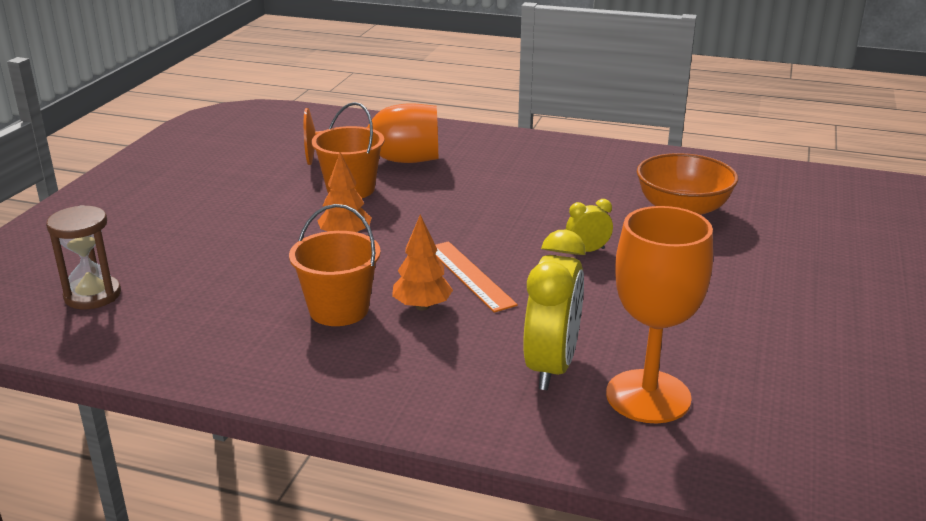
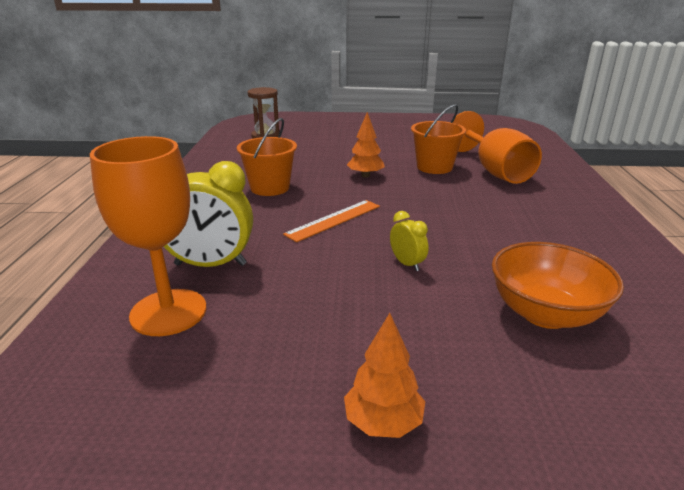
camera: 75 degrees right, 0 degrees up
(422, 306) = (282, 210): orange tree -> orange tree (383, 422)

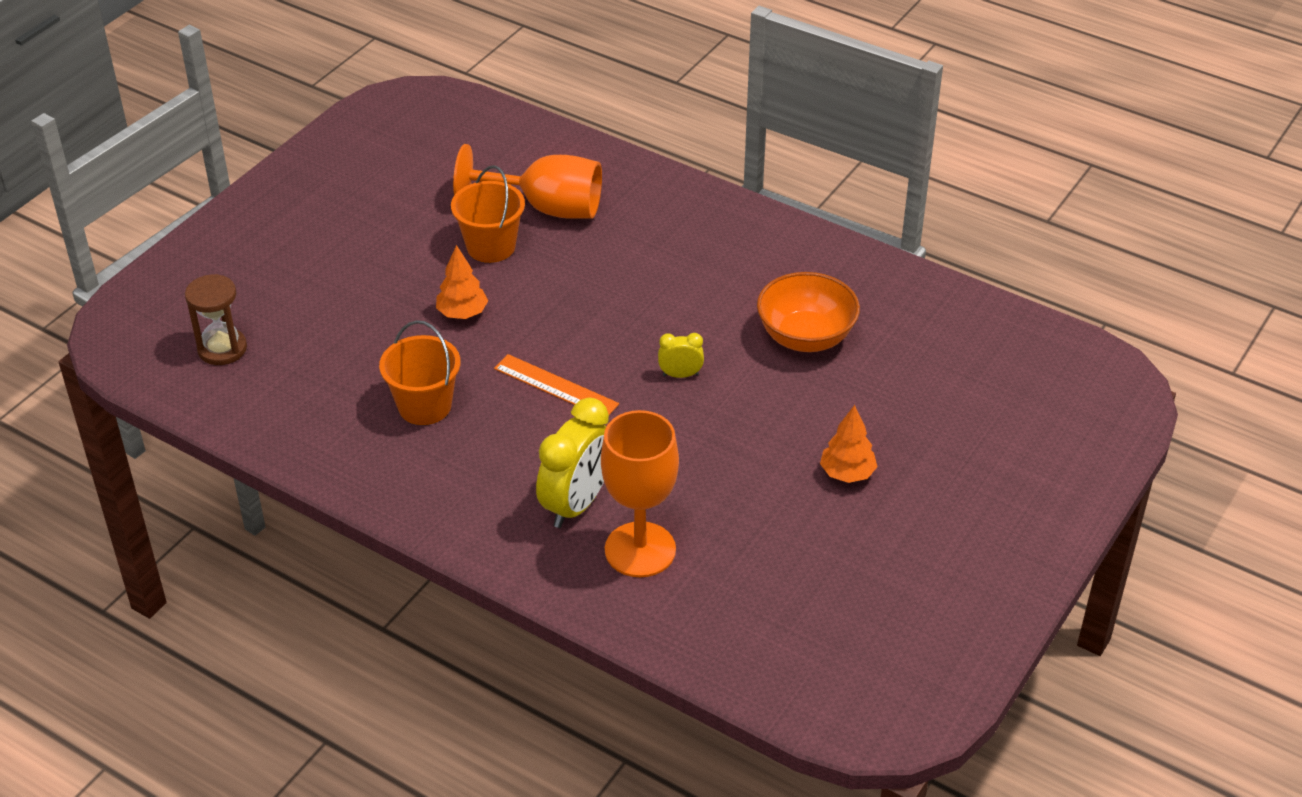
camera: 60 degrees left, 15 degrees up
(334, 220) = (556, 386): orange ruler -> orange ruler turned 45 degrees counterclockwise

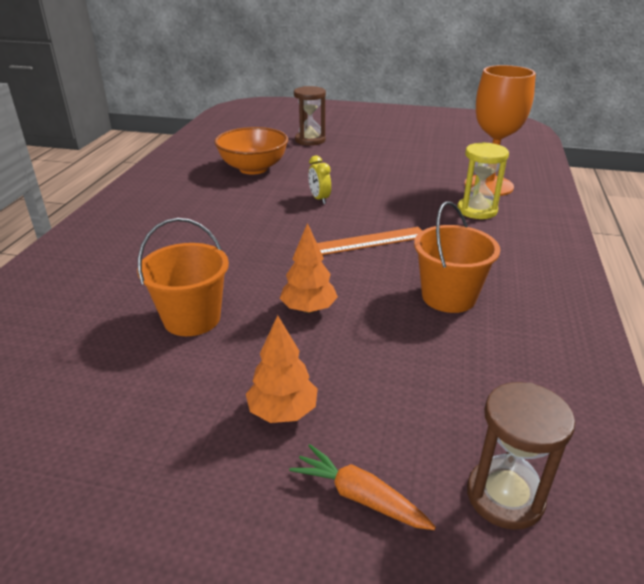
camera: 110 degrees left, 10 degrees down
(266, 290) = (359, 497): none -> orange carrot
(547, 208) = (115, 299): orange goblet -> none
(556, 386) = (369, 241): orange ruler -> orange ruler turned 60 degrees clockwise
(577, 504) = (477, 210): yellow clock -> yellow hourglass
(847, 473) = (366, 146): orange tree -> orange tree (283, 411)
(897, 417) = (310, 140): none -> brown hourglass

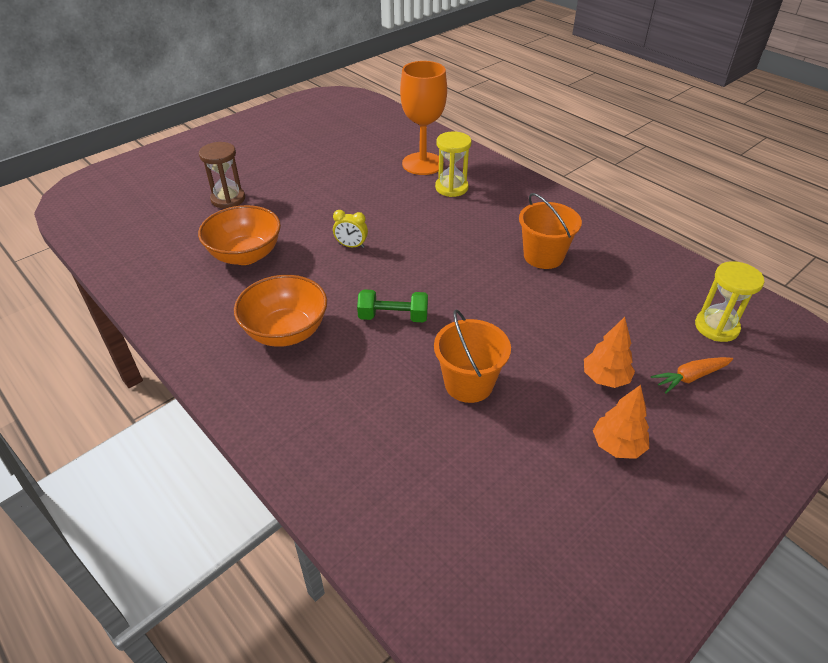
camera: 55 degrees left, 10 degrees up
(181, 213) = (286, 332): none -> orange bowl
(247, 249) = (393, 317): none -> green dumbbell
(308, 309) = (506, 321): orange tree -> orange tree (617, 446)
(369, 241) = (444, 253): orange ruler -> none
(505, 496) = (716, 327): brown hourglass -> yellow hourglass

